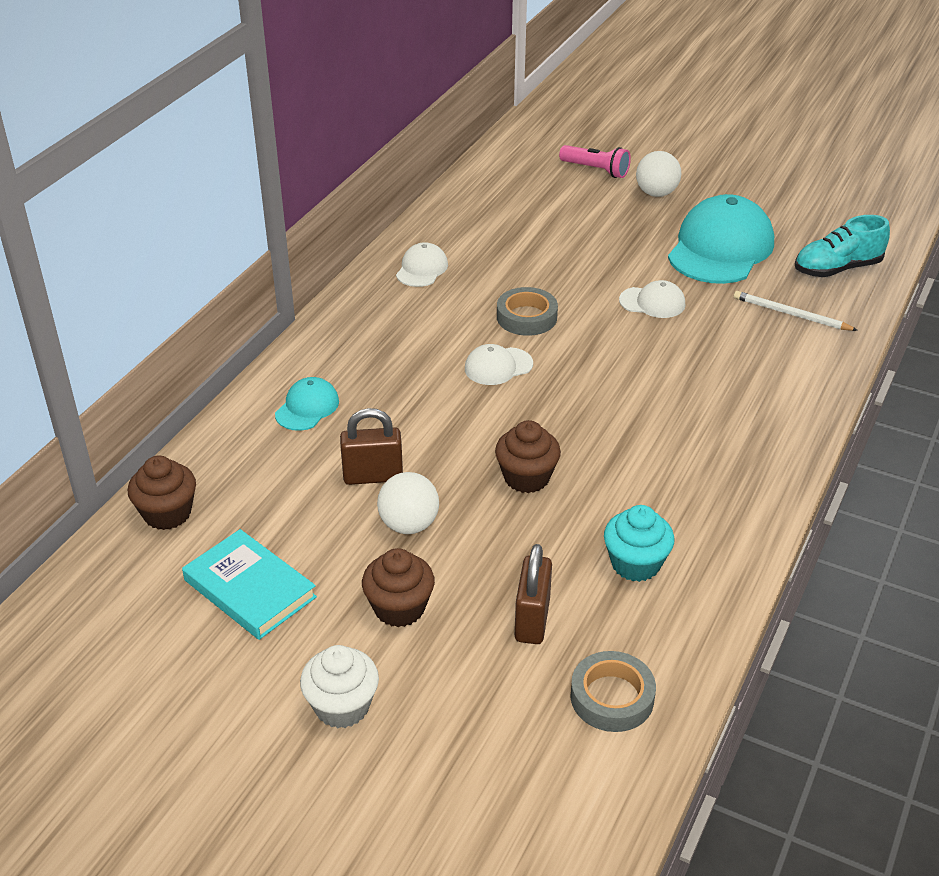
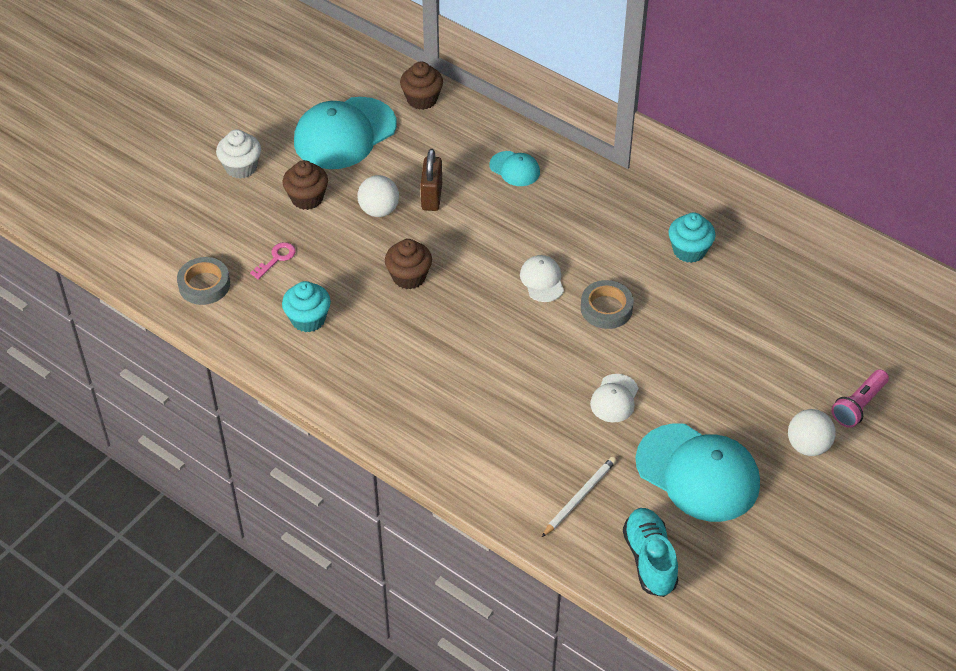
camera: 100 degrees right, 10 degrees up
(249, 589) = (344, 134): turquoise book -> turquoise cap
(422, 269) = (689, 250): white cap -> turquoise cupcake
(532, 620) = (276, 258): brown padlock -> pink key

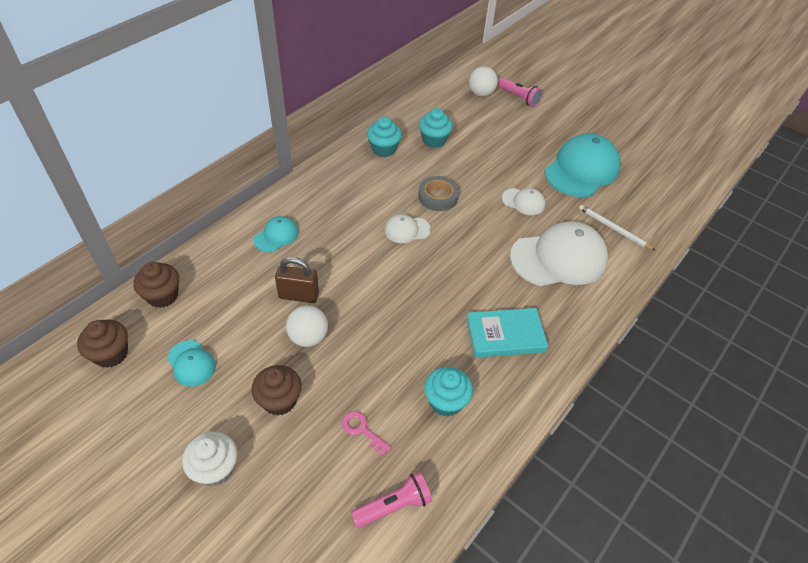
camera: 90 degrees left, 0 degrees up
(204, 285) = (394, 505): grey tape -> pink flashlight
(344, 134) = (191, 363): turquoise cap -> turquoise cap, size x0.48
(392, 370) = (505, 335): none -> turquoise book
(409, 277) = (396, 318): brown cupcake -> brown cupcake (111, 354)
(515, 430) = (559, 258): none -> white cap
(649, 559) = (656, 200): turquoise shoe -> none
(722, 302) = (434, 140): none -> turquoise cupcake
(808, 446) = (552, 121): white ball -> white ball (481, 93)

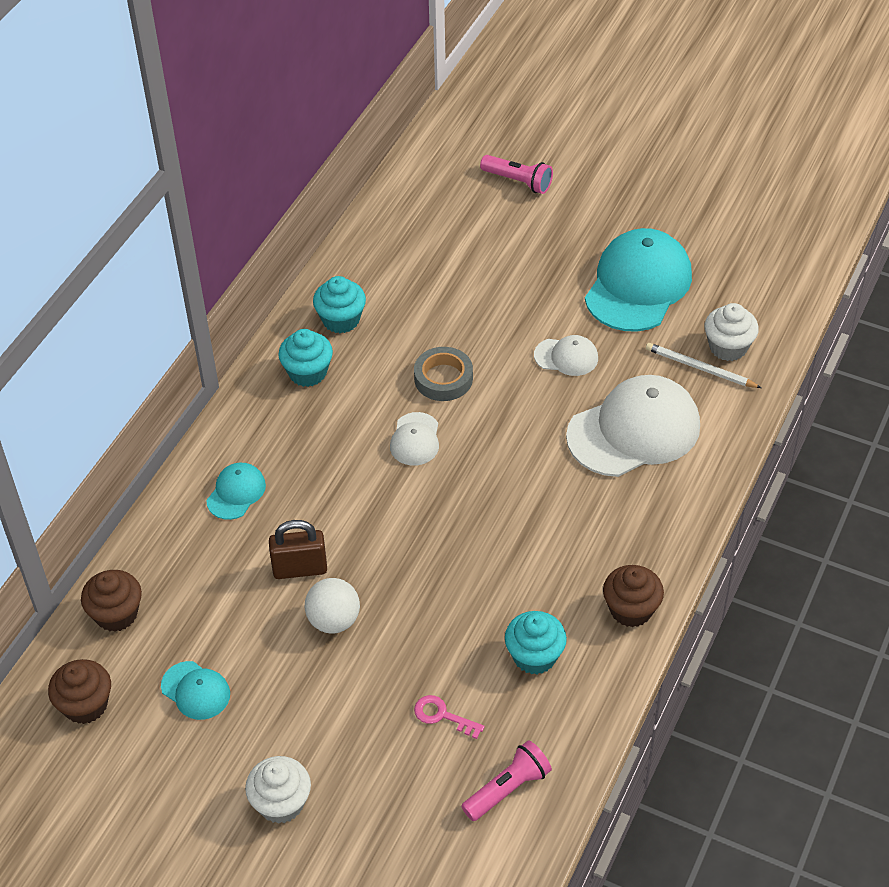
camera: 10 degrees left, 0 degrees up
(279, 400) = (327, 707): brown cupcake -> brown cupcake (631, 609)
(407, 230) = (415, 439): white cap -> white cap turned 60 degrees counterclockwise
(434, 140) = (410, 287): turquoise cupcake -> turquoise cupcake (307, 372)
(481, 93) = (458, 187): white ball -> none
(505, 335) = (587, 555): turquoise book -> none
(635, 220) = (728, 347): none -> white cupcake

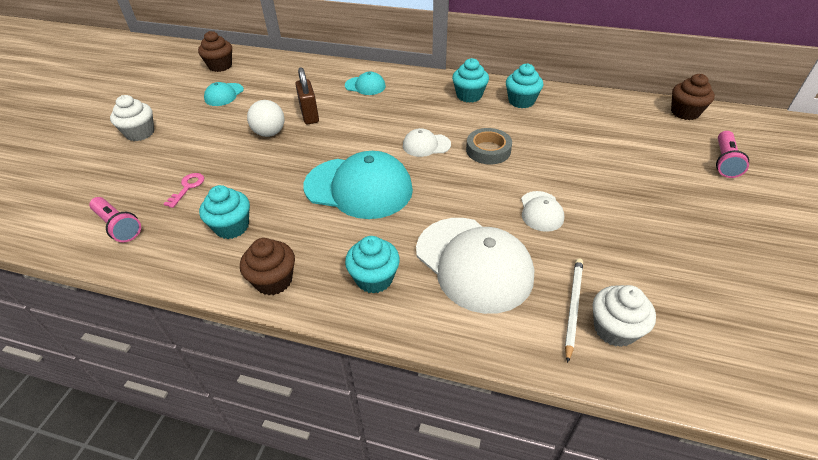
camera: 80 degrees right, 5 degrees down
(116, 614) = (277, 65): brown cupcake -> brown cupcake (685, 112)
(638, 285) = (656, 249): turquoise cap -> turquoise cap (359, 188)
(642, 518) = (374, 278): none -> turquoise cupcake

